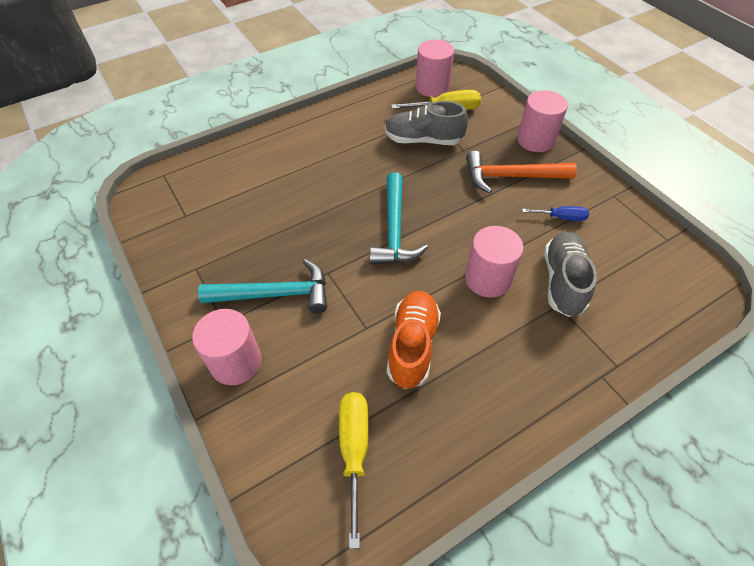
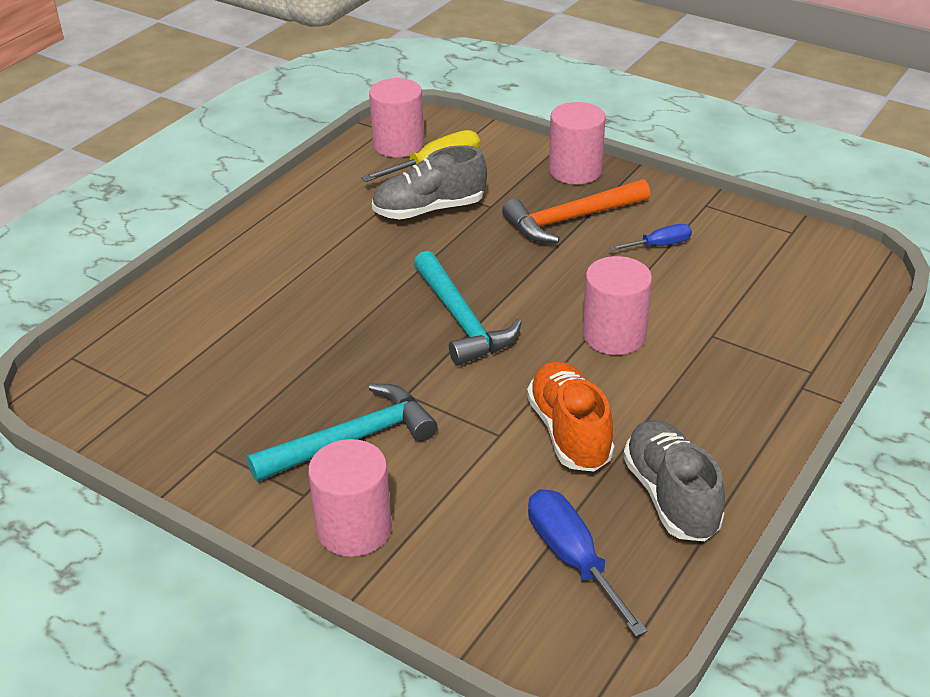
camera: 25 degrees left, 15 degrees down
(354, 450) = (572, 558): yellow screwdriver -> blue screwdriver
(563, 281) = (702, 310): grey shoe -> grey shoe (670, 496)

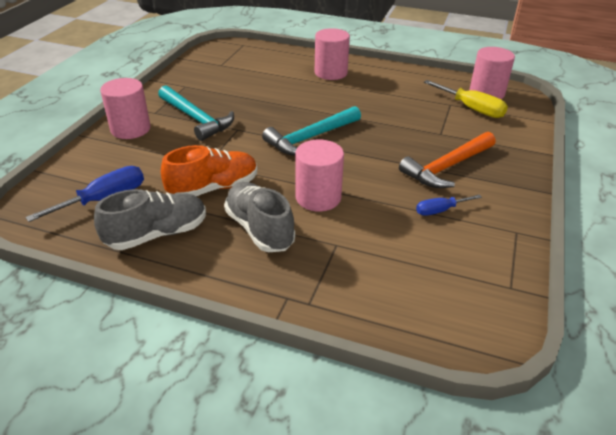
camera: 75 degrees right, 0 degrees up
(429, 210) = (420, 113): grey shoe -> grey shoe (259, 229)
(571, 219) = (447, 167): orange hammer -> orange hammer turned 90 degrees counterclockwise
(575, 171) = (513, 163): pink cylinder -> pink cylinder (330, 73)
(659, 245) = (440, 210): blue screwdriver -> blue screwdriver turned 105 degrees clockwise

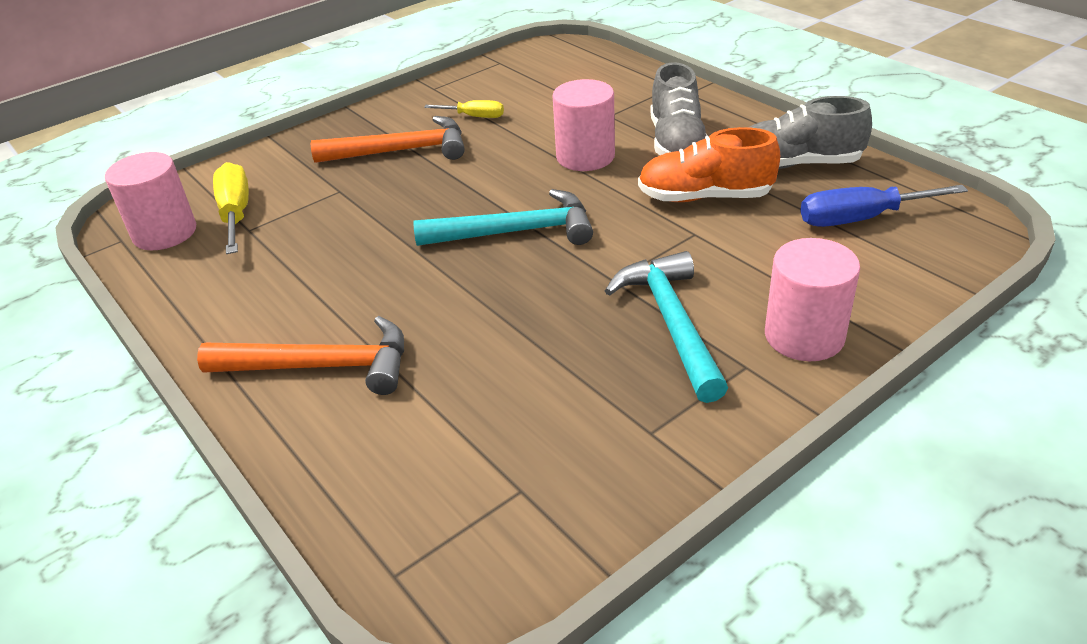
camera: 145 degrees left, 0 degrees up
(330, 73) = (321, 366): pink cylinder -> orange hammer
(440, 210) = (474, 117): blue screwdriver -> yellow screwdriver

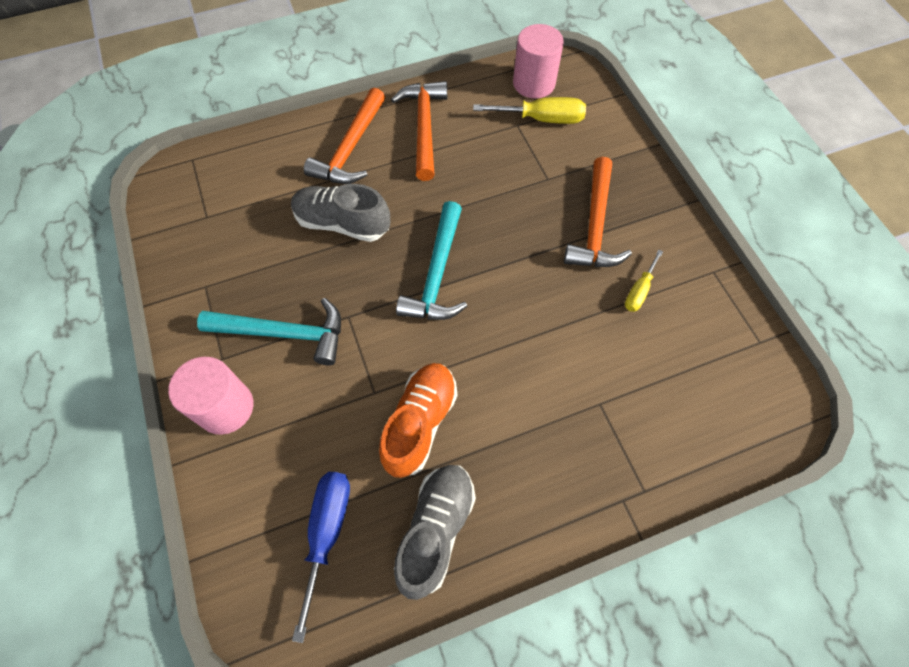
camera: 105 degrees right, 25 degrees up
(265, 305) = (424, 128): none -> orange hammer
(585, 157) = (527, 356): pink cylinder -> none
(677, 143) = (519, 441): grey shoe -> grey shoe (342, 223)

